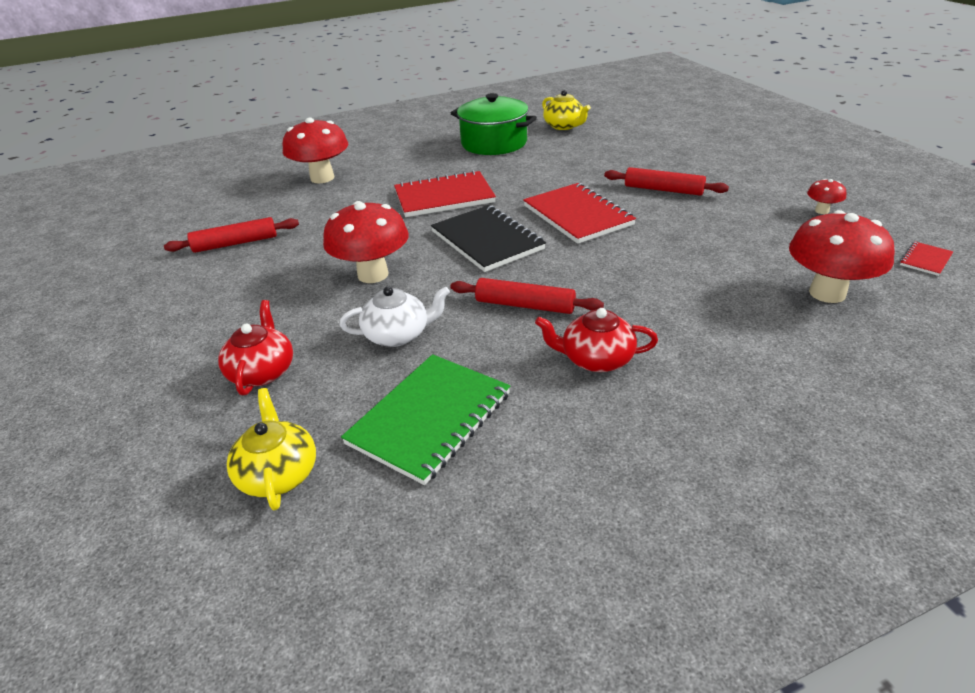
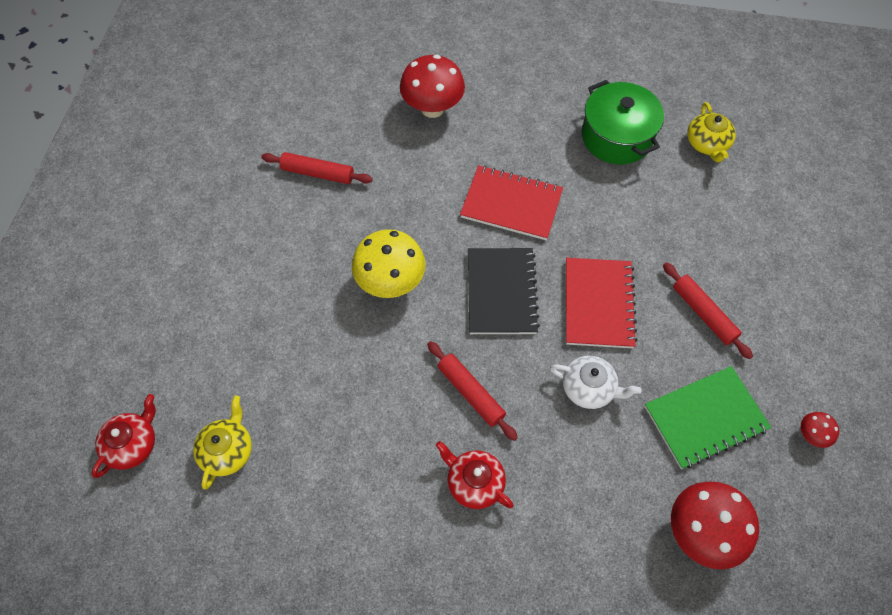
camera: 30 degrees right, 25 degrees up
(262, 371) = (263, 348): red teapot -> red teapot (132, 444)
(373, 274) = (390, 282): red mushroom -> yellow mushroom
(398, 335) = (365, 367): white teapot -> white teapot (589, 388)
(430, 419) = (334, 464): green notebook -> green notebook (705, 418)
(925, 260) = (824, 553): red notebook -> none

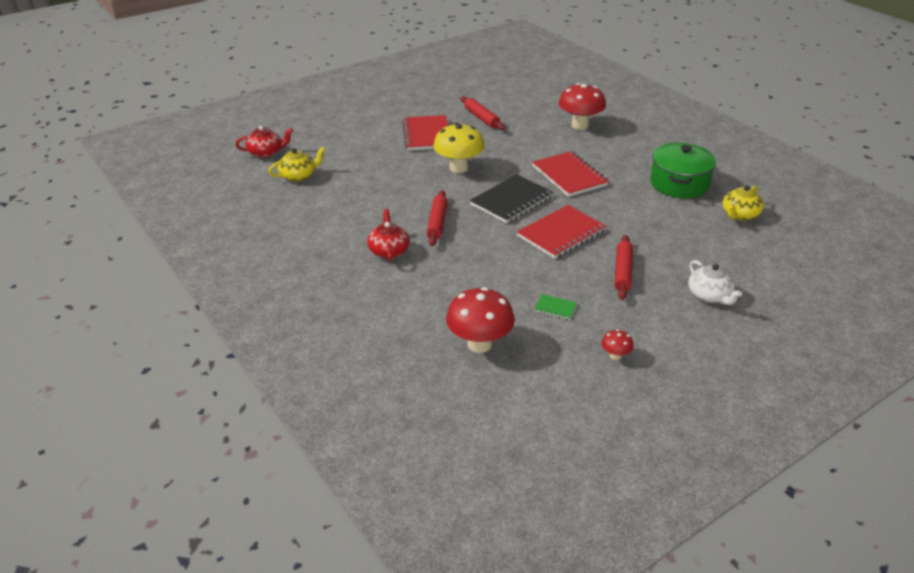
camera: 45 degrees right, 25 degrees down
(290, 252) = (427, 135): none -> red notebook
(589, 388) = (504, 258): white teapot -> white teapot (709, 296)
(705, 418) = (555, 308): green notebook -> green notebook, size x0.44

